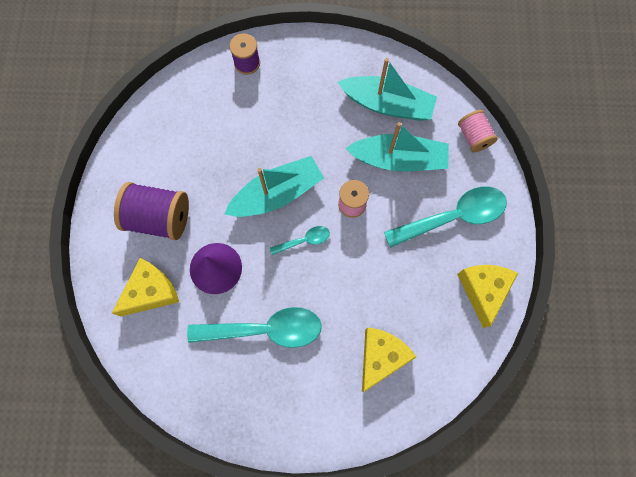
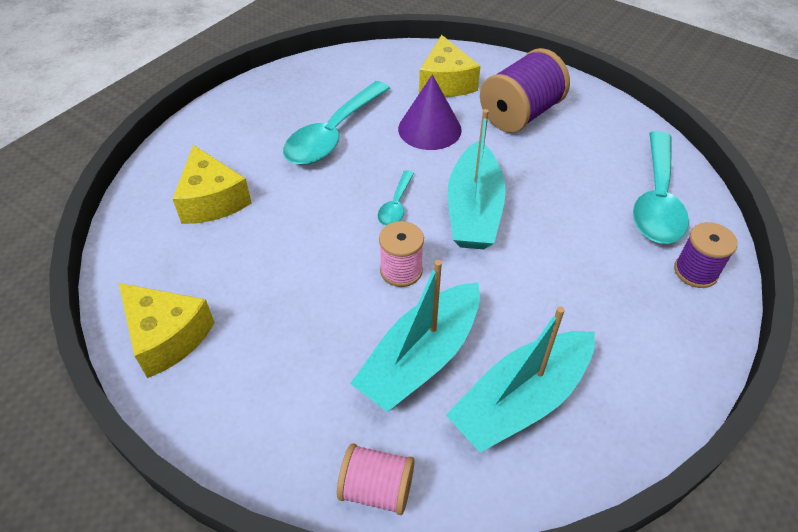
camera: 125 degrees right, 25 degrees down
(453, 217) = (285, 369): turquoise spoon -> turquoise spoon (657, 200)

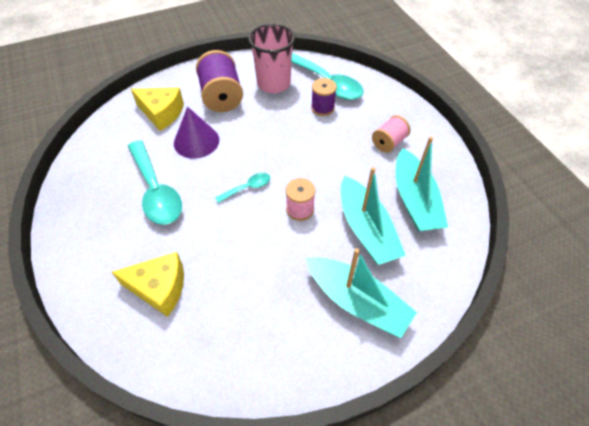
camera: 60 degrees left, 5 degrees up
(167, 336) = (268, 361): yellow cheese -> none
(376, 489) = (435, 287): pink spool -> pink spool (388, 142)
(396, 205) = (247, 188): turquoise spoon -> turquoise spoon turned 75 degrees counterclockwise
(474, 210) = (279, 155): turquoise boat -> turquoise boat (357, 301)
(594, 148) = (273, 83): none -> pink cup
(695, 271) = (379, 97): purple spool -> purple spool (322, 108)

